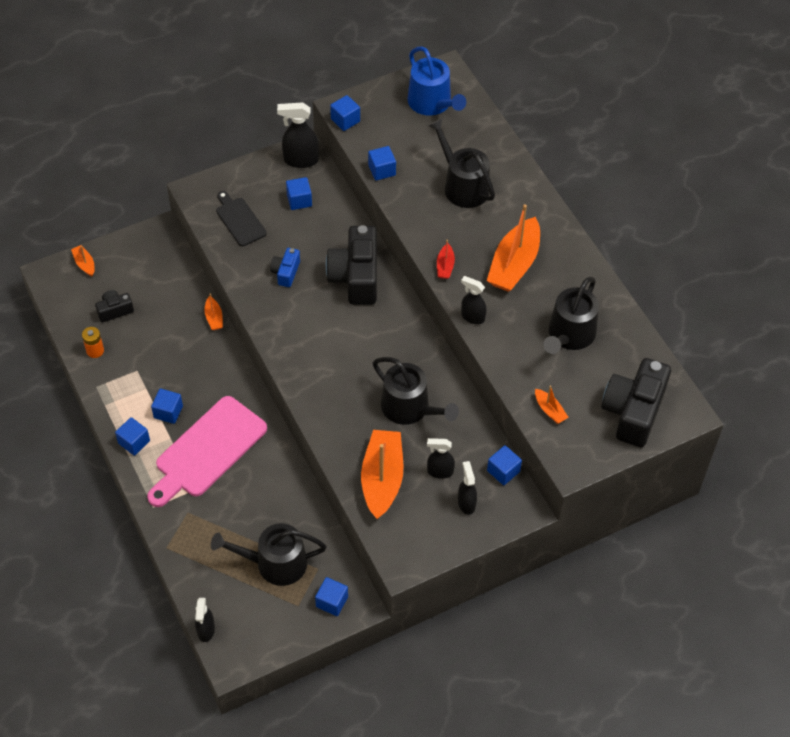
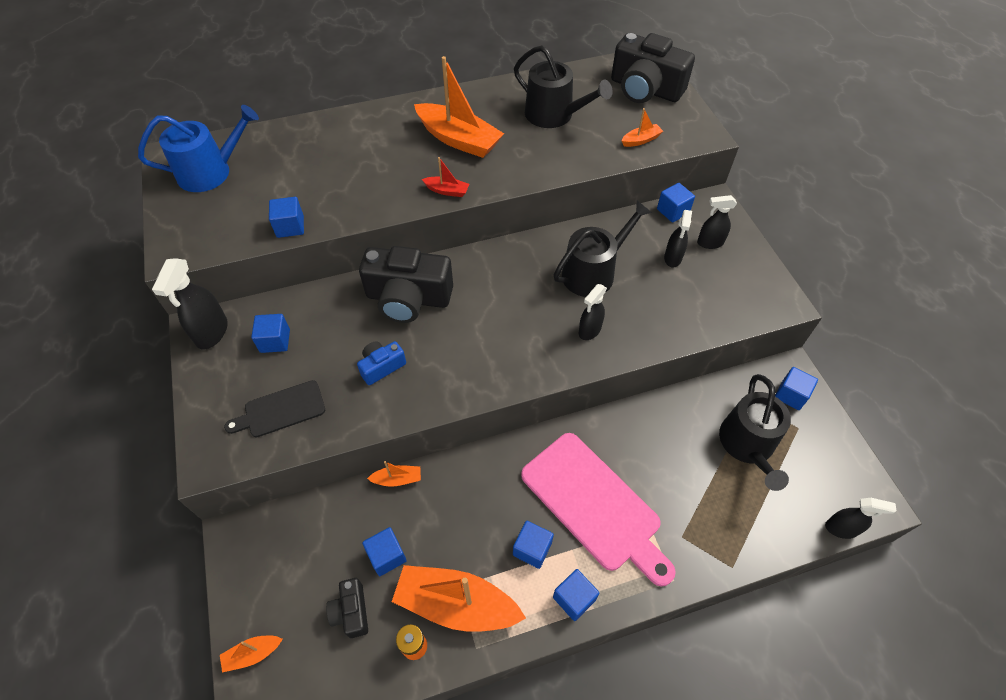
camera: 80 degrees left, 0 degrees up
(286, 272) = (381, 367): blue camera -> blue camera turned 120 degrees clockwise
(345, 120) = (195, 251): blue cube -> blue cube (387, 556)
(382, 479) = (681, 307): orange boat -> orange boat (456, 604)
(462, 185) = (341, 163): black watering can -> none
(472, 317) = (519, 178): black spray bottle -> black spray bottle (589, 330)

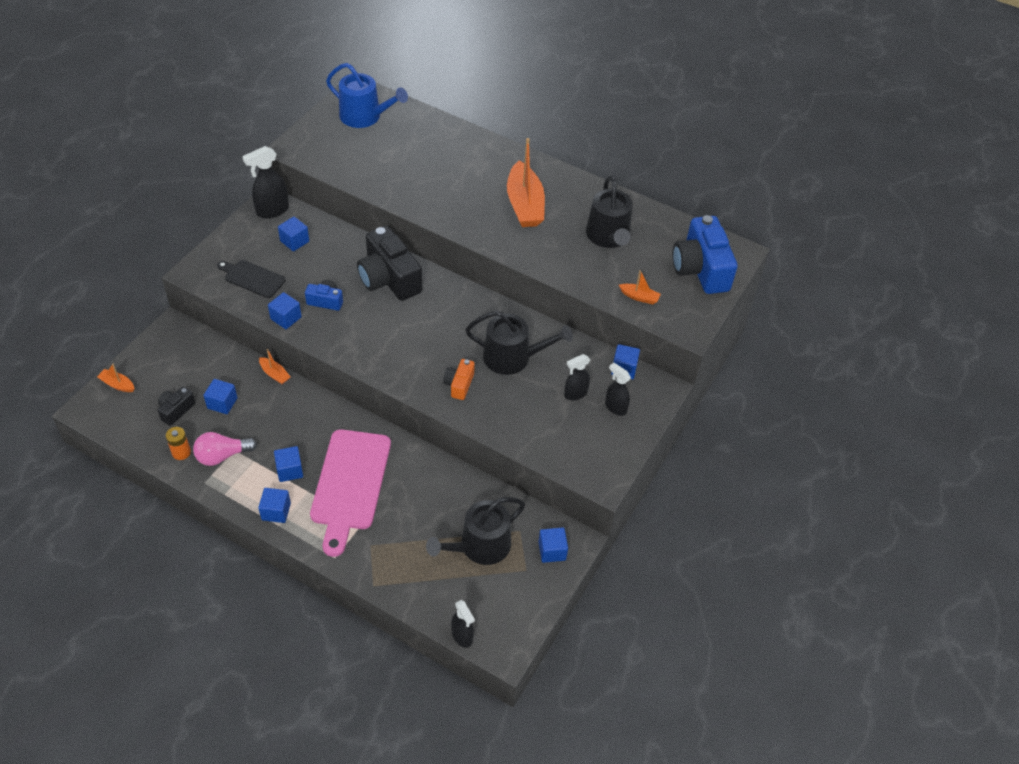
camera: 45 degrees right, 5 degrees down
(290, 227) = (362, 180): blue cube -> blue cube (286, 318)
(447, 191) = (471, 229): red boat -> none
(456, 604) = (222, 456): orange boat -> pink light bulb
(589, 330) = (459, 384): black spray bottle -> orange camera
(645, 89) = (700, 269): black camera -> blue camera

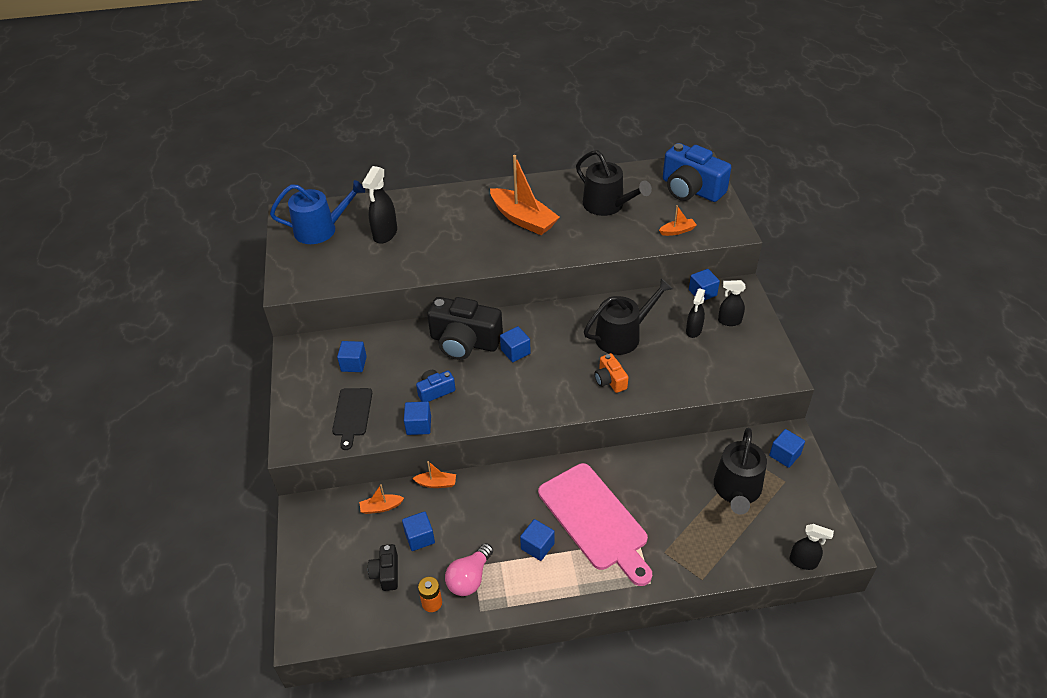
camera: 35 degrees left, 5 degrees down
(117, 384) = (307, 592): orange boat -> orange boat (381, 507)
(252, 278) = (352, 414): black cutting board -> black cutting board turned 75 degrees counterclockwise
(272, 211) = (305, 353): black spray bottle -> black spray bottle (385, 234)
(276, 511) = (565, 585): blue cube -> blue cube (515, 351)

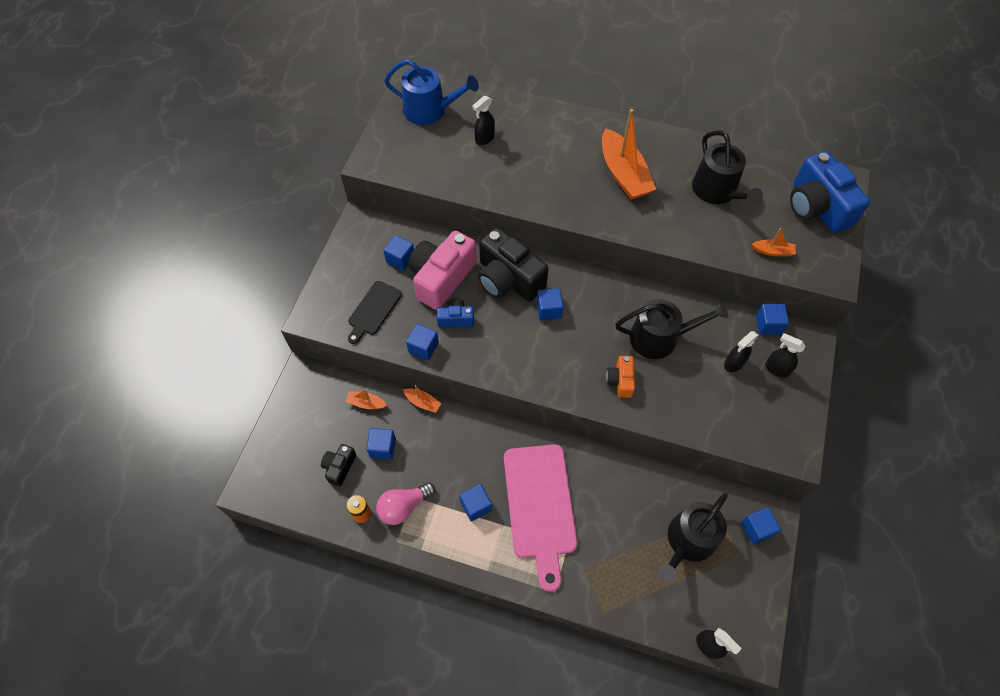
camera: 25 degrees right, 15 degrees up
(385, 234) = (484, 139): black spray bottle -> black spray bottle, size x0.66
(402, 364) = (441, 278): none -> pink camera

